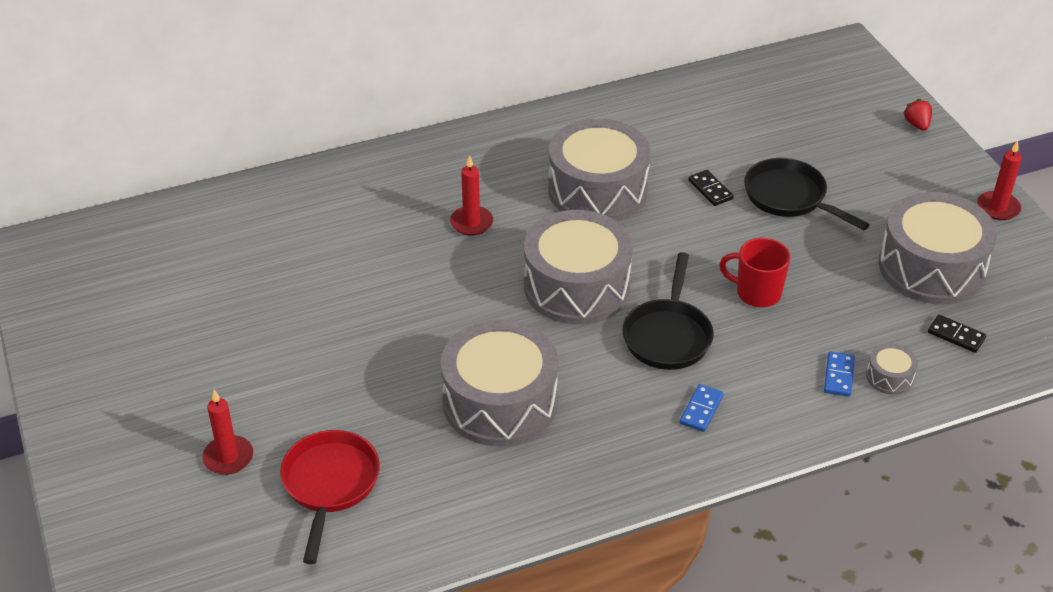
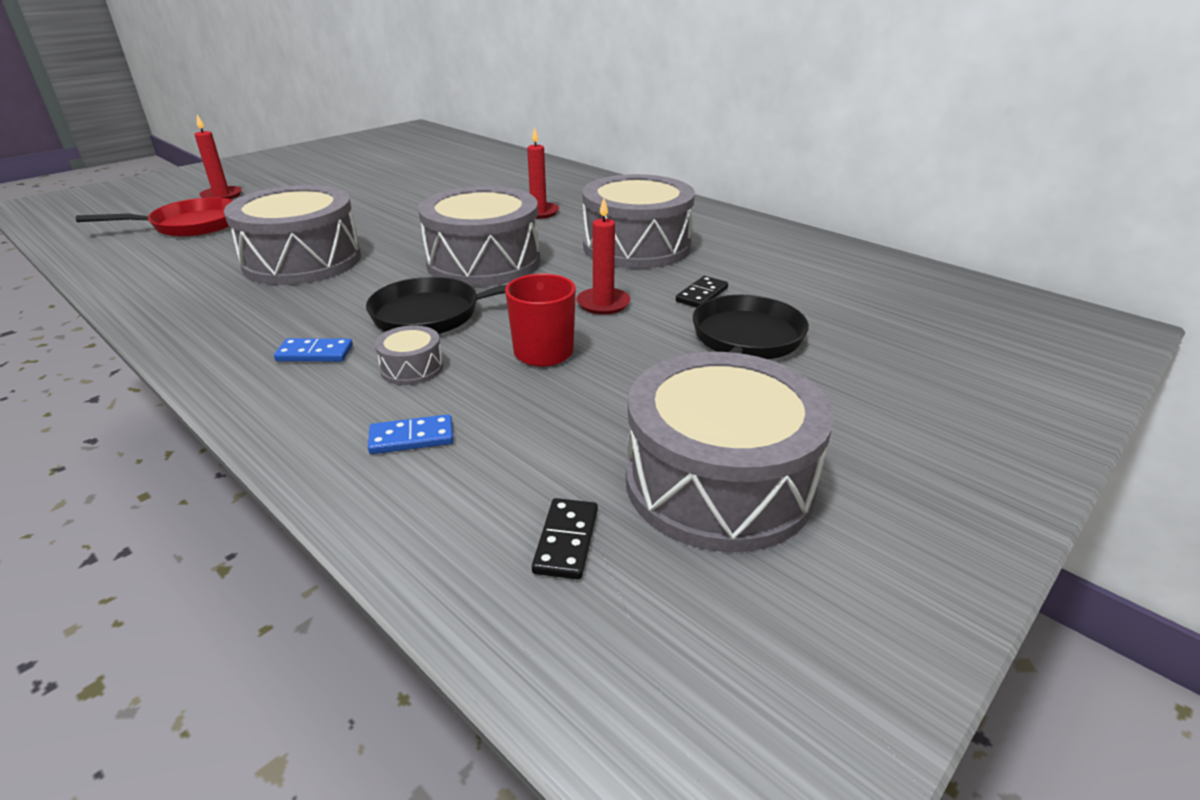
camera: 65 degrees right, 10 degrees down
(889, 377) = (428, 484): grey drum -> grey drum (412, 368)
(917, 125) = (1044, 410): red strawberry -> none
(998, 208) = (960, 535): red candle -> red candle (603, 303)

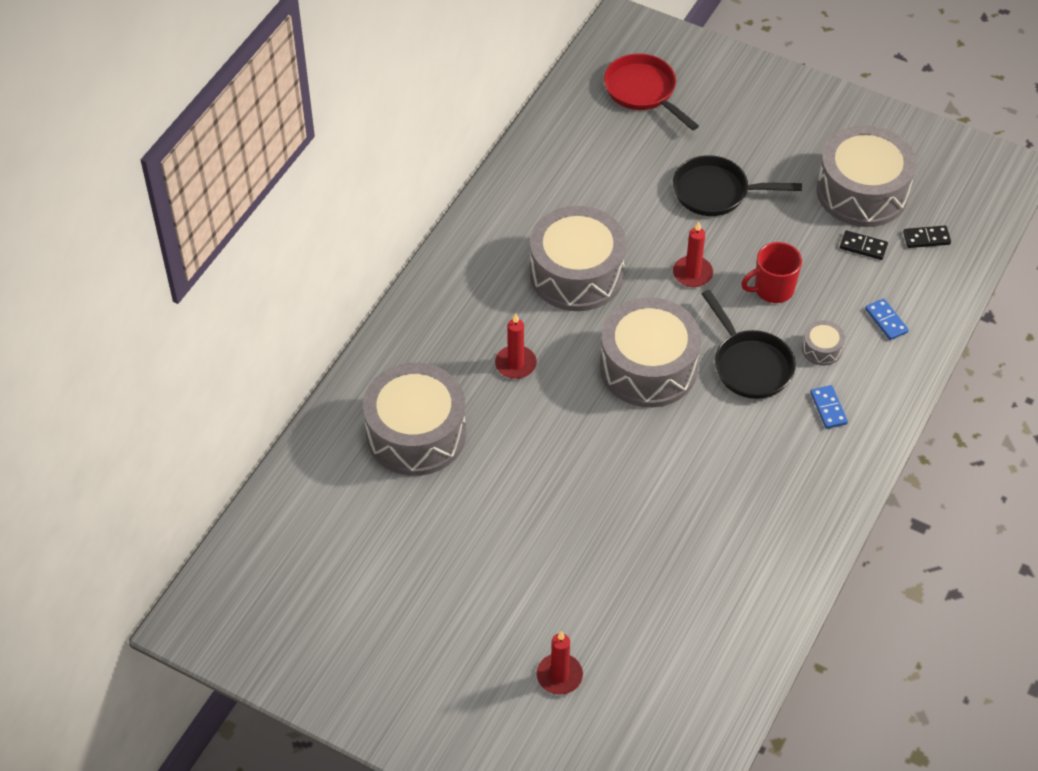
camera: 105 degrees left, 20 degrees up
(191, 225) = (652, 642): red pan -> red pan (643, 91)
(302, 261) = (695, 497): grey drum -> grey drum (416, 434)
(702, 295) = (655, 221): black domino -> black domino (863, 247)

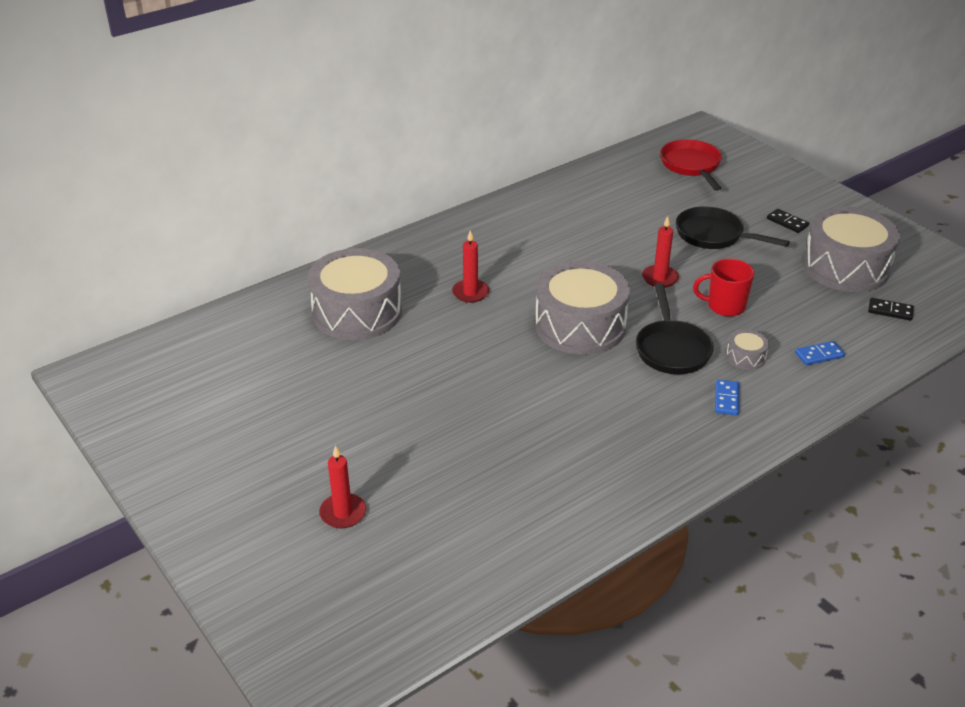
camera: 25 degrees right, 15 degrees down
(576, 274) = (561, 253): grey drum -> none
(863, 247) = (826, 301): black domino -> black domino (787, 222)
(886, 321) = (819, 355): blue domino -> blue domino turned 75 degrees clockwise

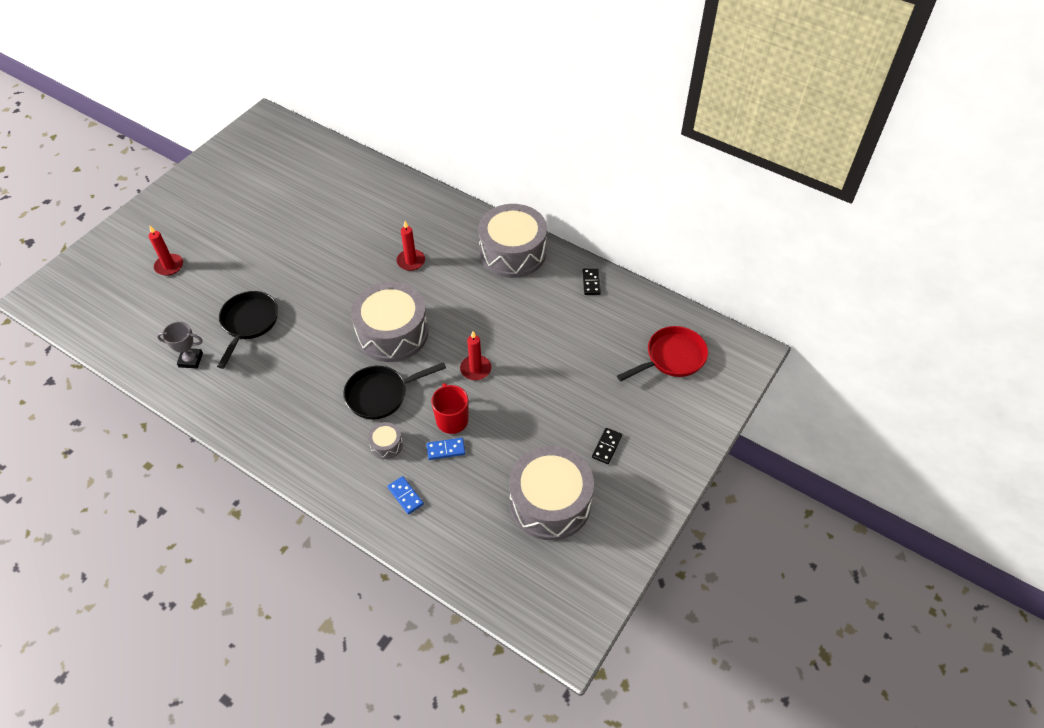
camera: 70 degrees right, 15 degrees up
(357, 312) = (366, 210): grey drum -> grey drum (513, 252)
(546, 508) = (190, 360): none -> grey trophy
(713, 235) = (558, 394): black pan -> black pan (249, 323)
(726, 399) = (329, 440): blue domino -> blue domino (446, 450)
(890, 311) = (491, 545): black domino -> black domino (591, 283)

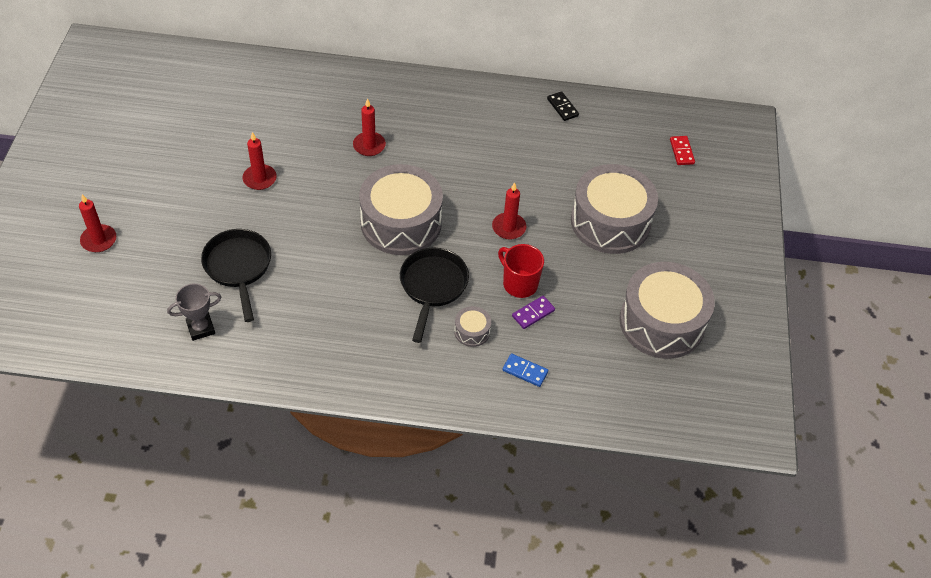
camera: 30 degrees left, 0 degrees up
(311, 259) = (259, 179): none -> red candle
(381, 395) = (432, 286): black pan -> black pan turned 150 degrees clockwise
(446, 450) = (533, 313): blue domino -> purple domino
(513, 252) = (467, 103): grey drum -> grey drum (610, 222)
(607, 447) = (678, 253): black domino -> none
(672, 357) = (682, 152): red pan -> red domino

